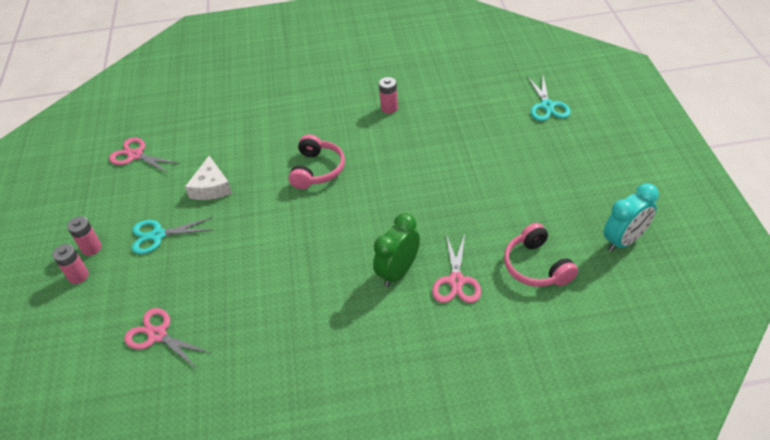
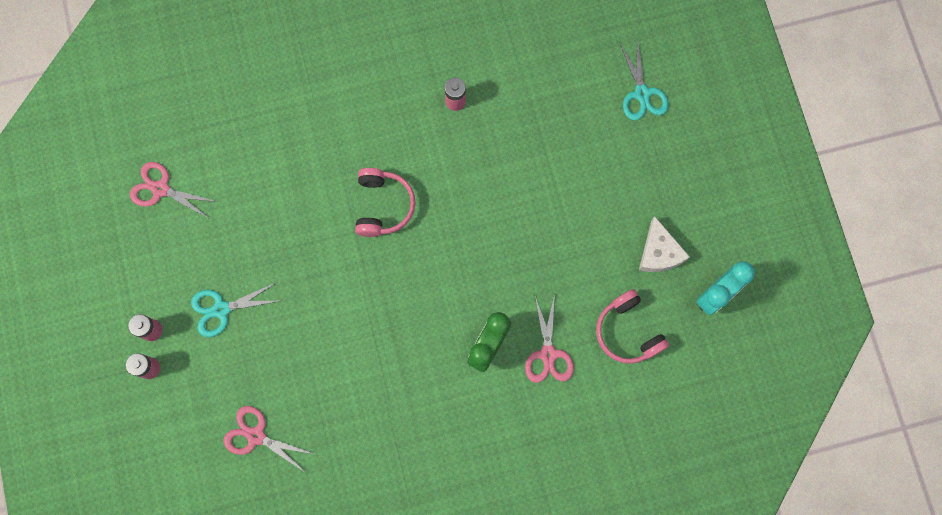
camera: 10 degrees left, 30 degrees up
(211, 187) = (265, 237): white cheese -> white cheese (659, 252)

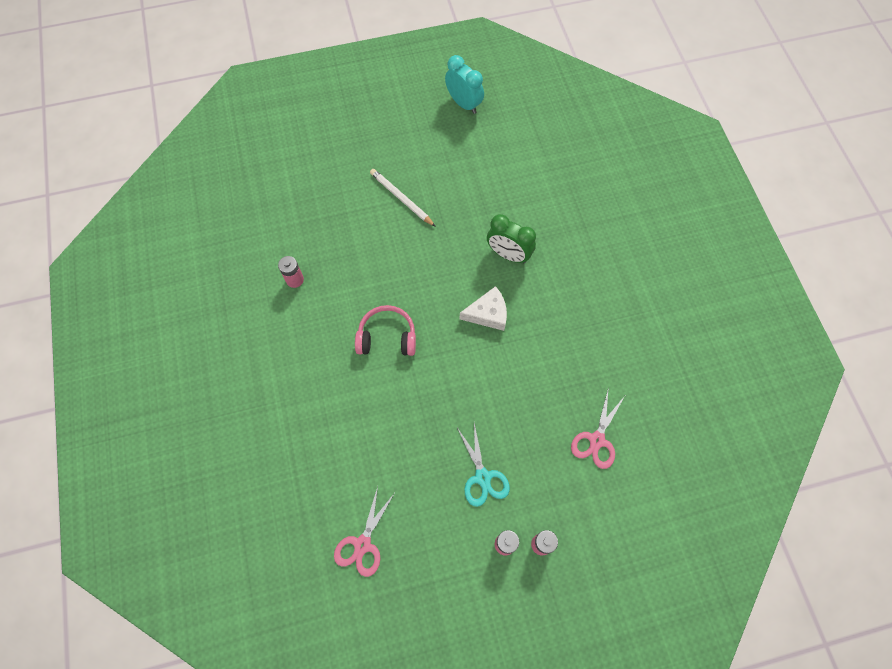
camera: 90 degrees left, 10 degrees down
(548, 354) = (513, 213): pink scissors -> none
(566, 217) = (401, 198): none -> white pencil
(627, 332) = (493, 159): pink headphones -> none
(642, 94) = (301, 145): turquoise scissors -> none
(659, 252) = (431, 138): white cheese -> white cheese (488, 313)

